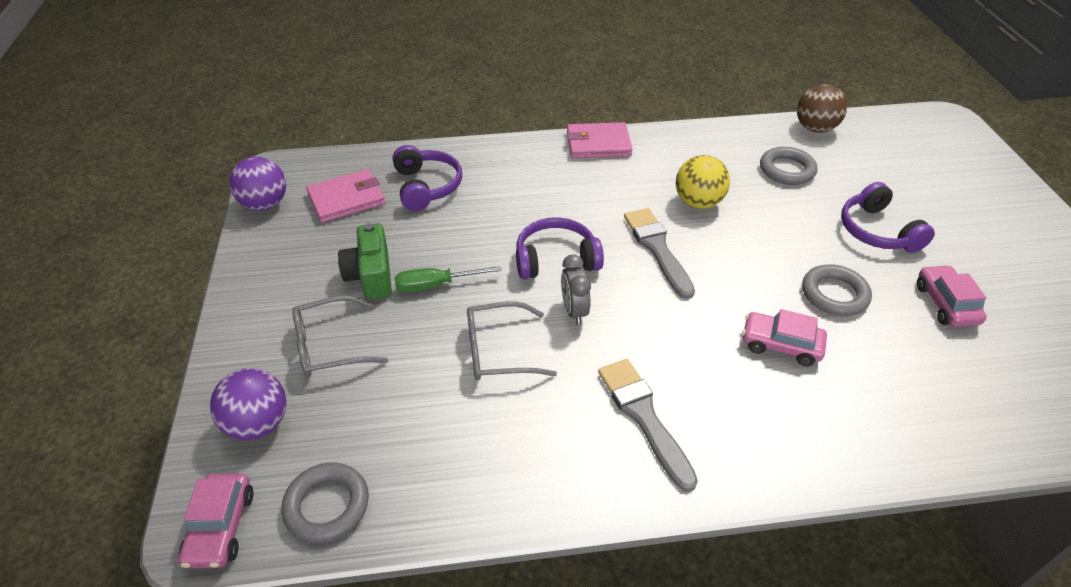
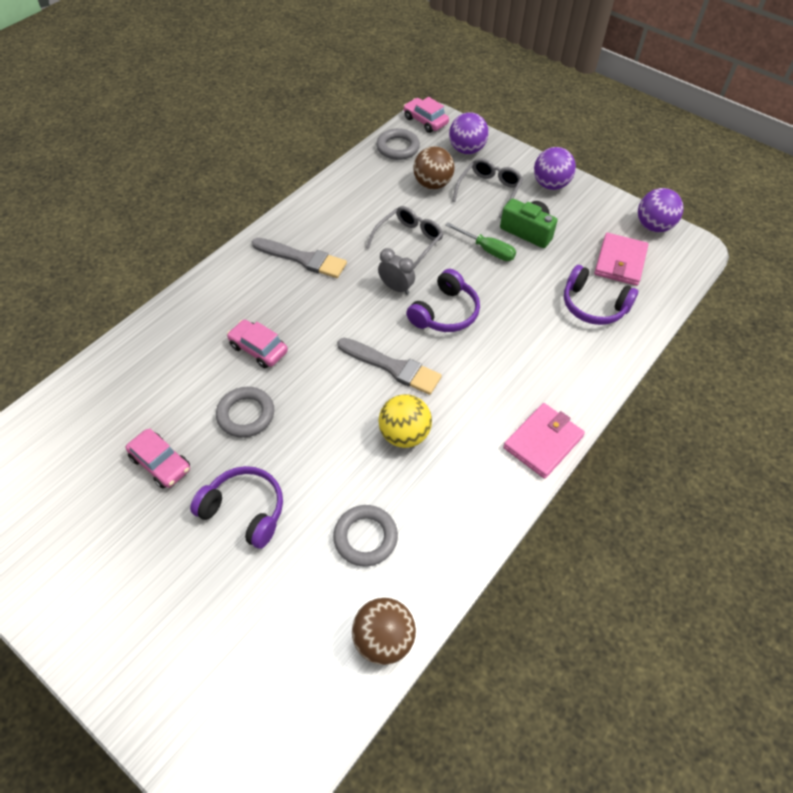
camera: 135 degrees right, 10 degrees up
(263, 304) = (550, 185): none -> purple ball
(373, 404) = (432, 184): none -> brown ball
(435, 285) = (487, 250): green screwdriver -> green screwdriver turned 90 degrees clockwise
(780, 345) = (258, 349): pink car -> pink car turned 120 degrees counterclockwise

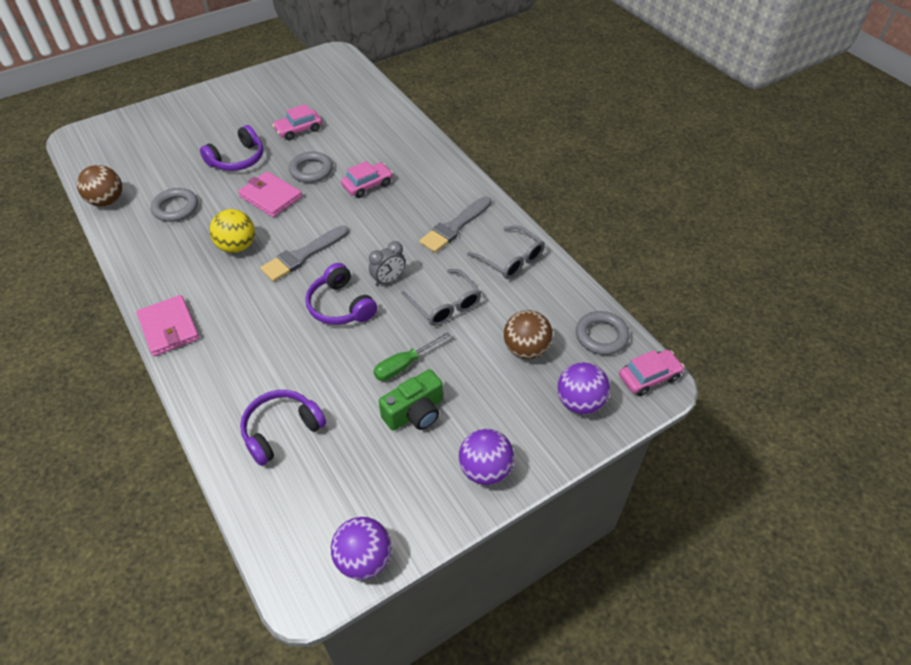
camera: 110 degrees right, 5 degrees down
(489, 191) = (496, 399): grey glasses -> grey glasses (511, 259)
(620, 262) = (326, 488): pink wallet -> pink wallet (270, 197)

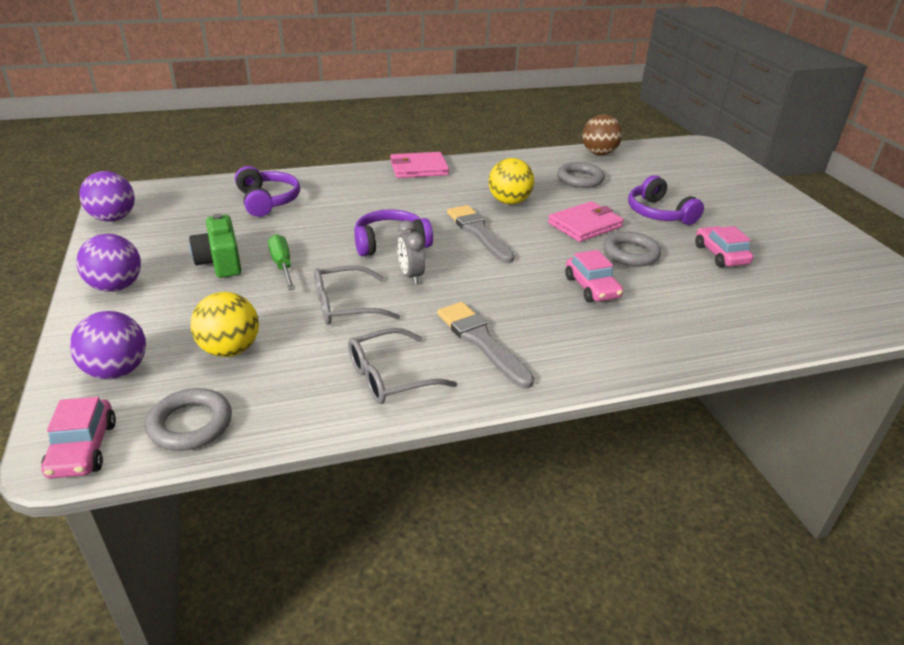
camera: 105 degrees right, 15 degrees down
(526, 349) = (230, 349): brown ball -> yellow ball

